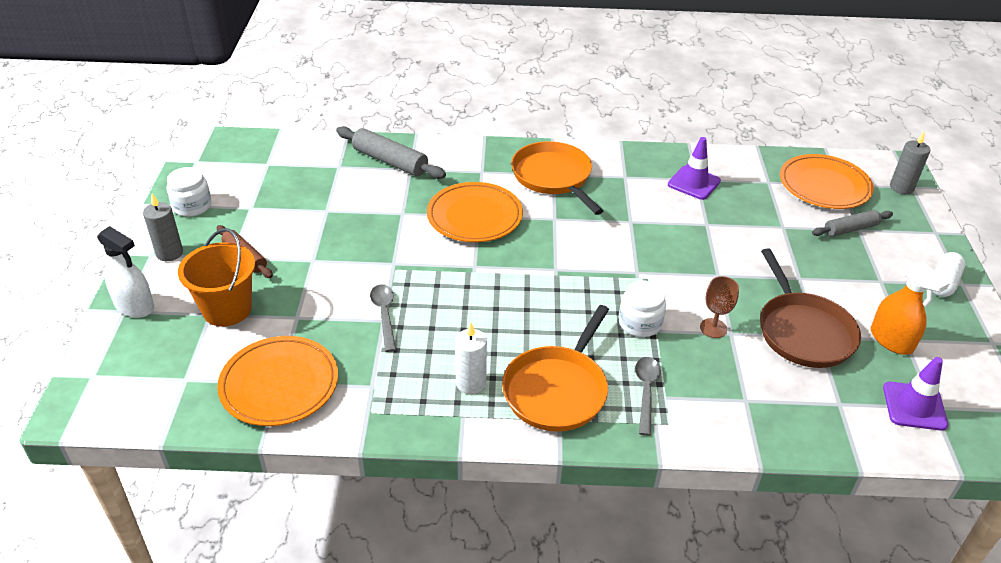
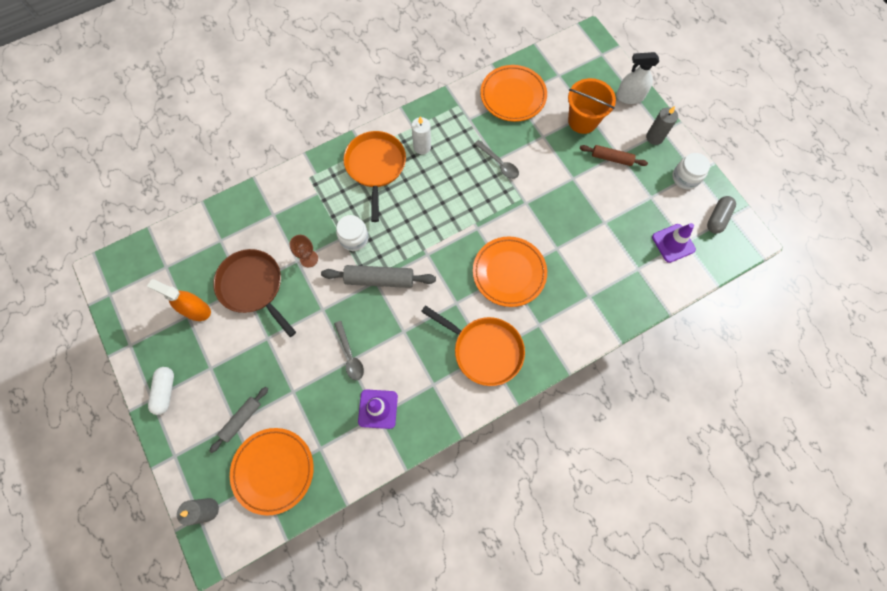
camera: 150 degrees right, 30 degrees up
(211, 165) = (717, 218): none -> grey capsule
(390, 161) = (609, 296): grey rolling pin -> grey rolling pin (379, 279)
(646, 392) = (329, 191): grey spoon -> grey spoon (350, 355)
(914, 406) = (177, 261): purple traffic cone -> purple traffic cone (673, 243)

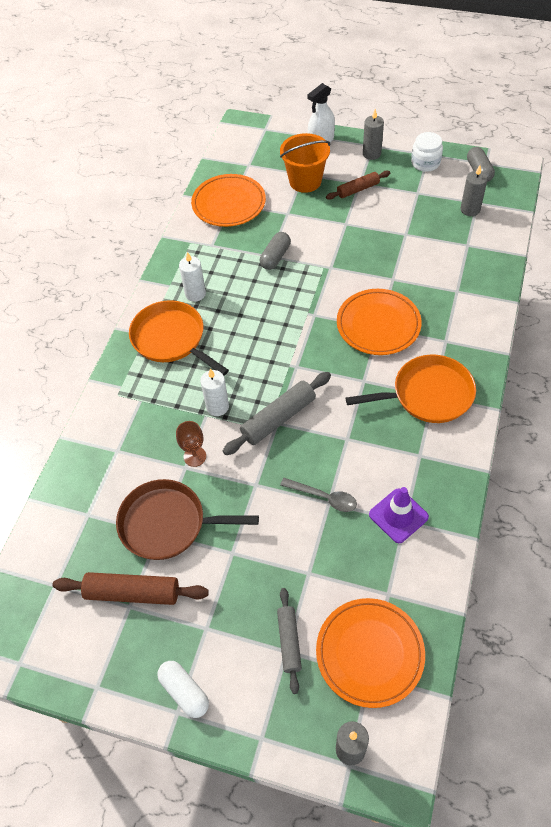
camera: 40 degrees left, 15 degrees down
(196, 310) = (132, 593): orange spray bottle -> brown rolling pin
(354, 238) = (217, 406): white jar -> white candle
(499, 163) = (275, 257): grey spoon -> grey capsule
(673, 243) = (470, 209): purple traffic cone -> grey candle

